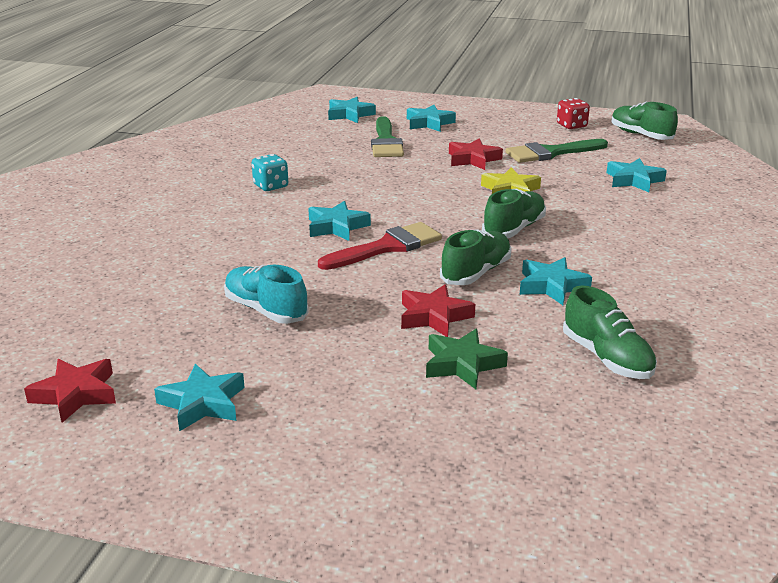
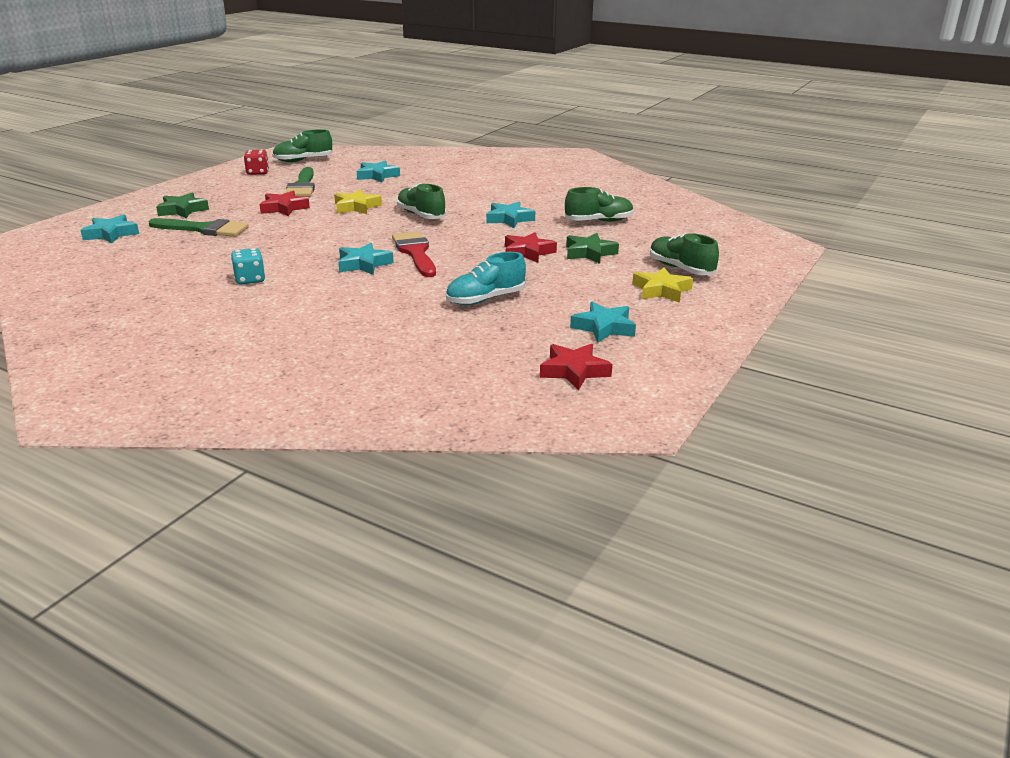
camera: 75 degrees left, 0 degrees up
(347, 442) = (661, 290): none -> yellow star
(429, 123) = (182, 210): turquoise star -> green star
(476, 273) = (476, 234): green shoe -> green shoe (680, 269)

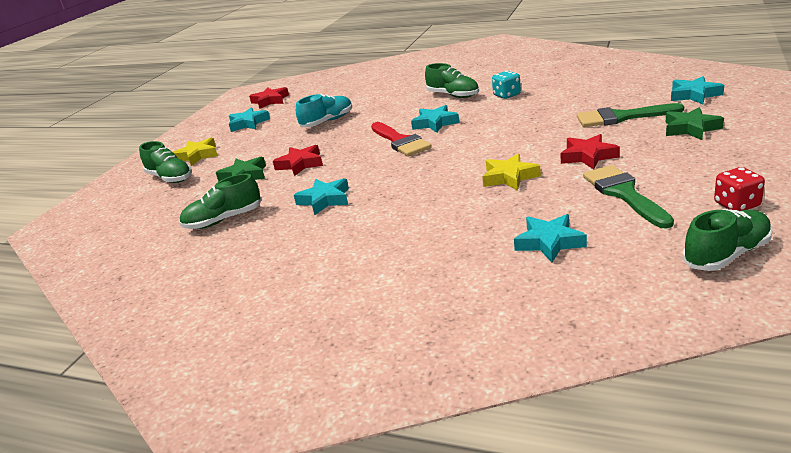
camera: 175 degrees right, 0 degrees up
(421, 215) = (425, 182): green shoe -> green shoe (453, 95)

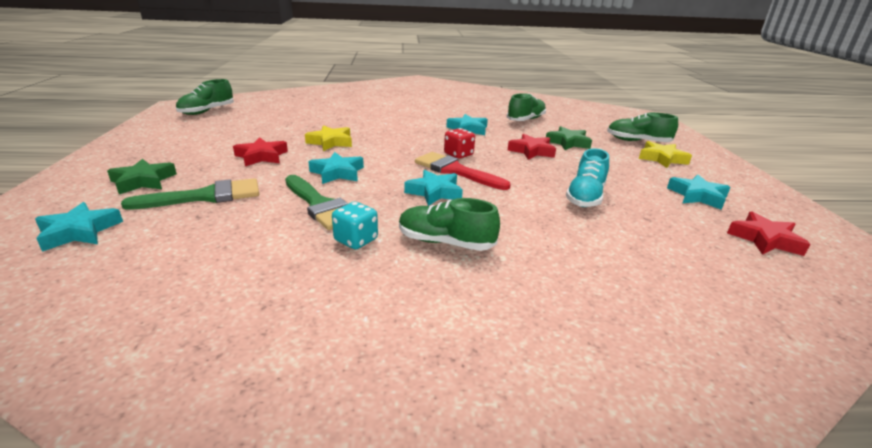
camera: 150 degrees right, 0 degrees up
(549, 242) = (301, 114): turquoise star -> turquoise star (337, 173)
(624, 194) = (245, 133): green brush -> green brush (320, 205)
(737, 205) = (176, 129): red dice -> red dice (458, 154)

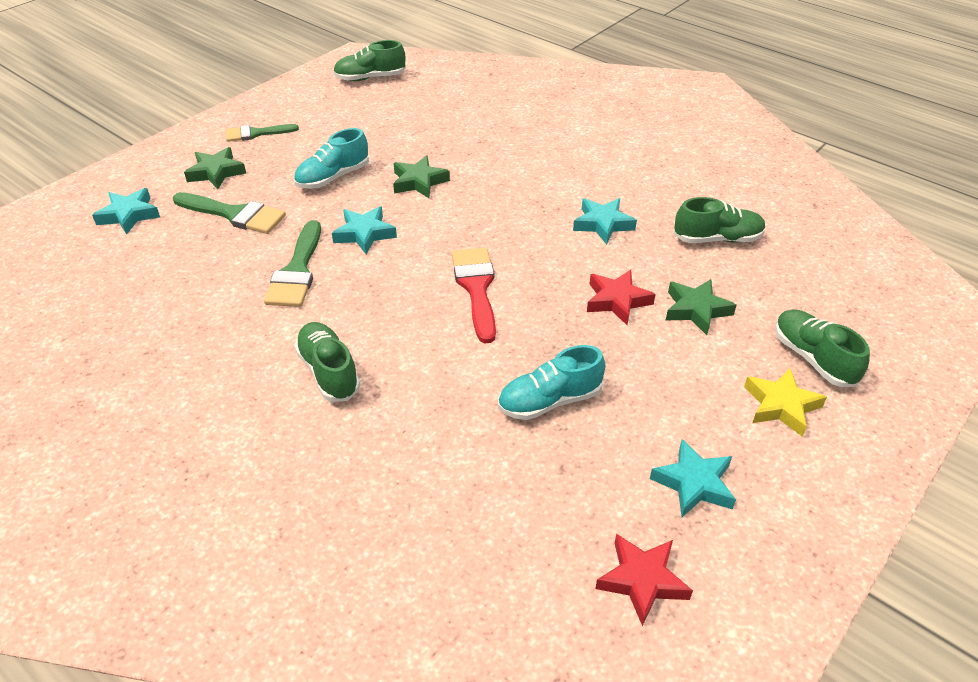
camera: 45 degrees right, 15 degrees up
(149, 153) = (256, 133): none -> green brush
(261, 156) = (333, 177): red star -> turquoise shoe
(331, 142) = (419, 182): yellow star -> green star
(356, 240) = (271, 327): turquoise dice -> none
(434, 192) = (410, 307): turquoise star -> none
(458, 154) = (519, 264): red dice -> none

